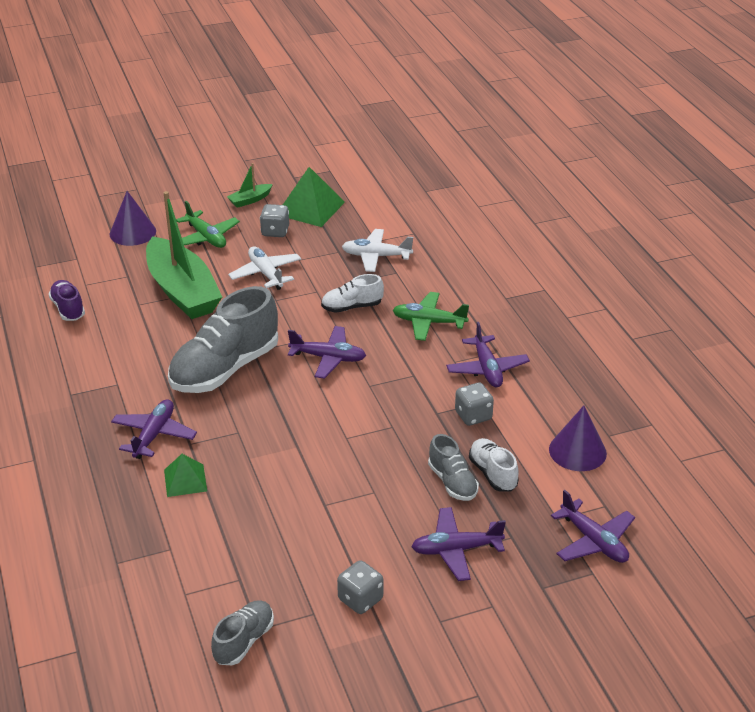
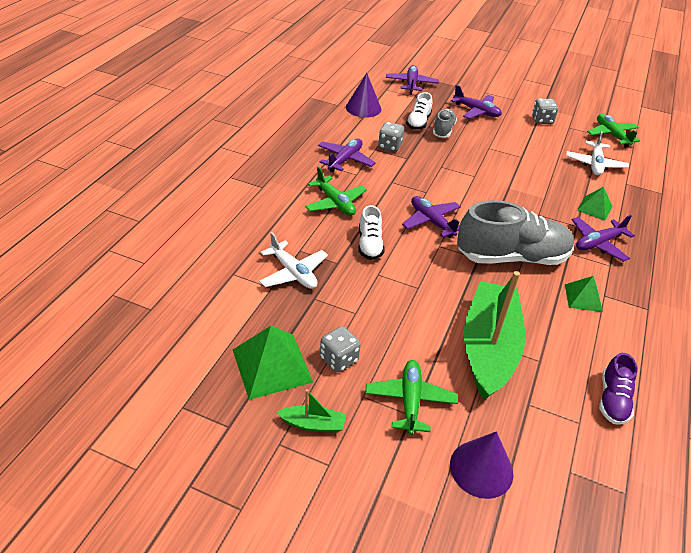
camera: 140 degrees left, 5 degrees up
(135, 370) = (583, 298): none -> green pyramid
(244, 641) = (611, 135): grey shoe -> green plane
(266, 274) = (399, 317): white plane -> white plane (595, 164)
(352, 307) = (369, 245): white shoe -> white shoe turned 60 degrees clockwise

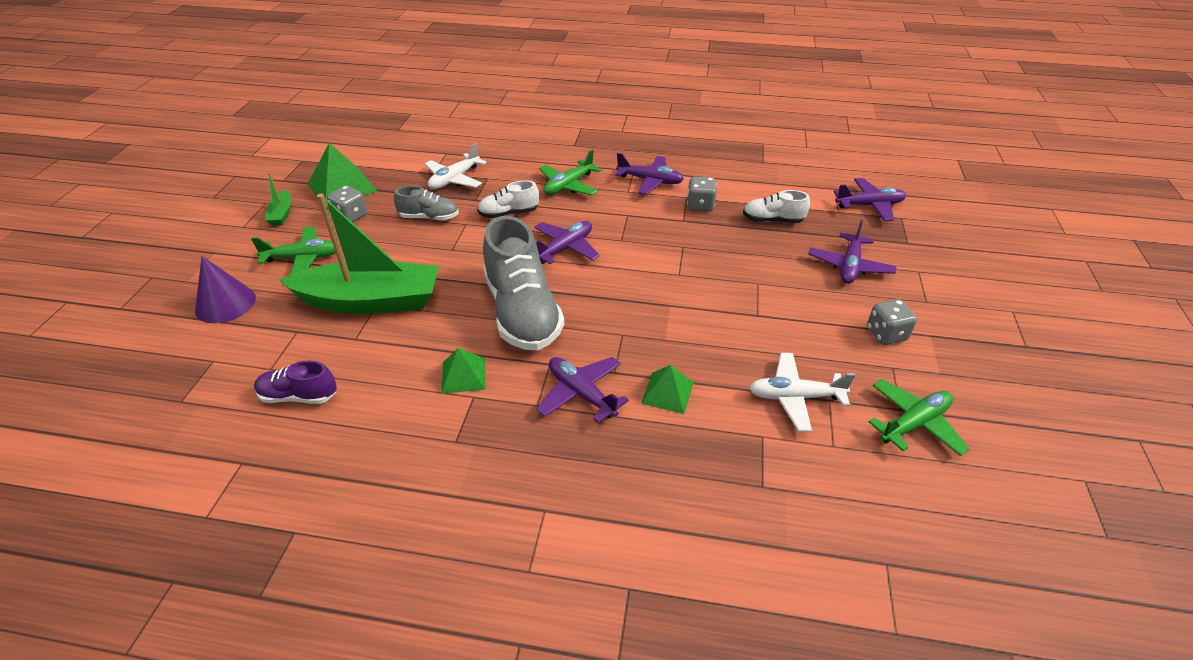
camera: 80 degrees right, 0 degrees up
(363, 108) = (771, 178): purple cone -> none
(443, 130) = (771, 241): grey shoe -> grey shoe (429, 217)

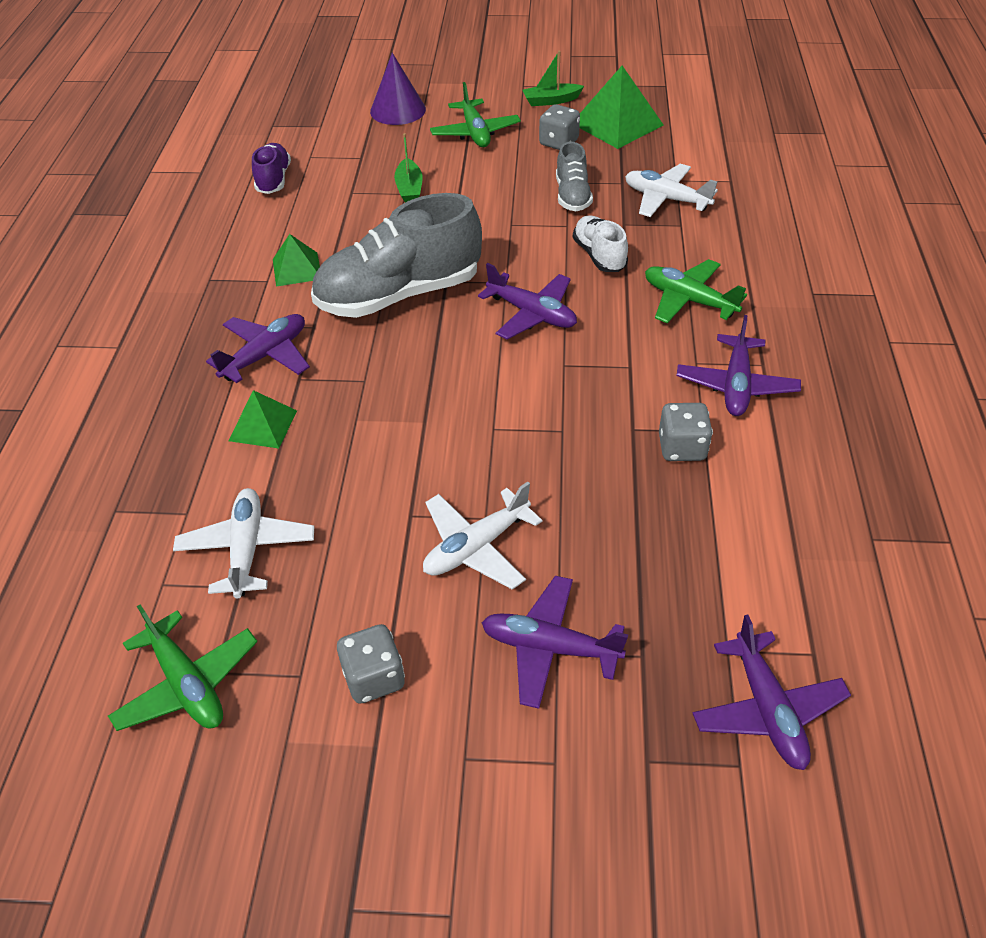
camera: 85 degrees right, 5 degrees up
(371, 301) = (409, 188): green boat -> green boat, size x0.41
(772, 220) = (665, 544): white shoe -> none
(782, 288) = (476, 547): none -> white plane

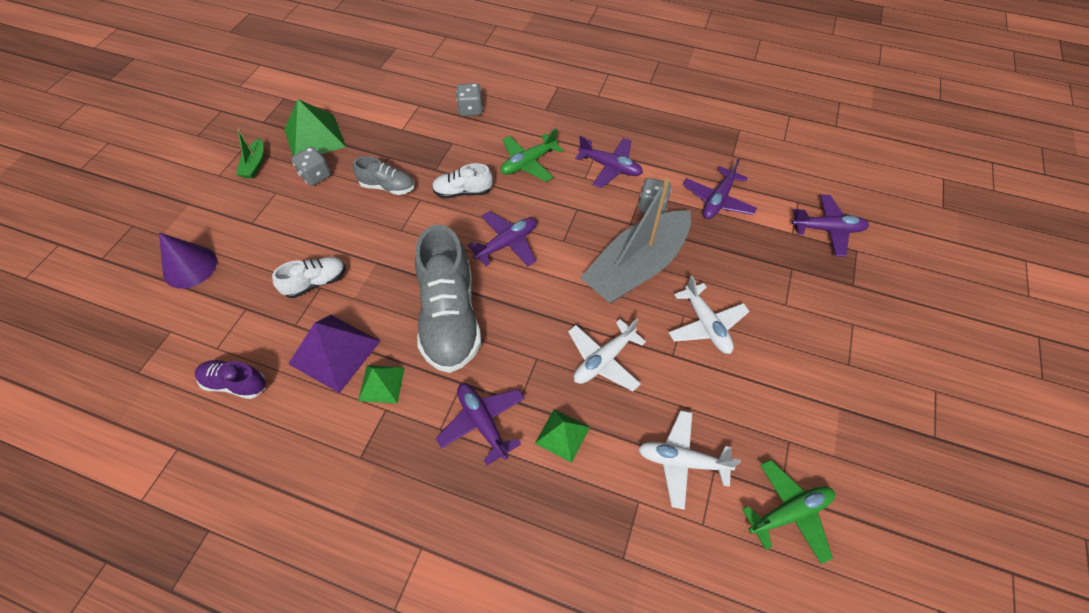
camera: 75 degrees left, 10 degrees up
(326, 227) = (334, 352): none -> purple pyramid
(374, 678) = (794, 399): grey dice -> grey dice (470, 110)
(409, 188) = (316, 282): green boat -> white shoe
(475, 133) = (265, 222): green plane -> none
(549, 647) = (783, 307): purple plane -> purple plane (717, 200)
(550, 449) = (636, 267): none -> grey boat
(666, 199) = (420, 141): white plane -> white plane (603, 360)

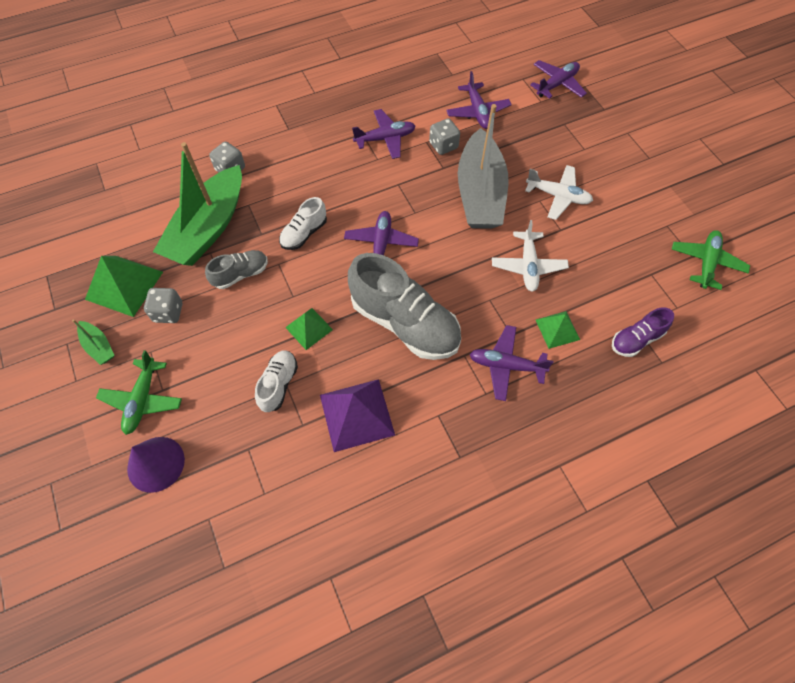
camera: 45 degrees left, 5 degrees up
(235, 383) = (313, 500): purple shoe -> purple shoe (636, 339)
(381, 383) = (415, 403): green pyramid -> green pyramid (309, 328)
(407, 139) = (208, 228): none -> green boat
(528, 163) = (325, 177): green plane -> green plane (142, 400)
(682, 461) = (631, 284): white plane -> none

